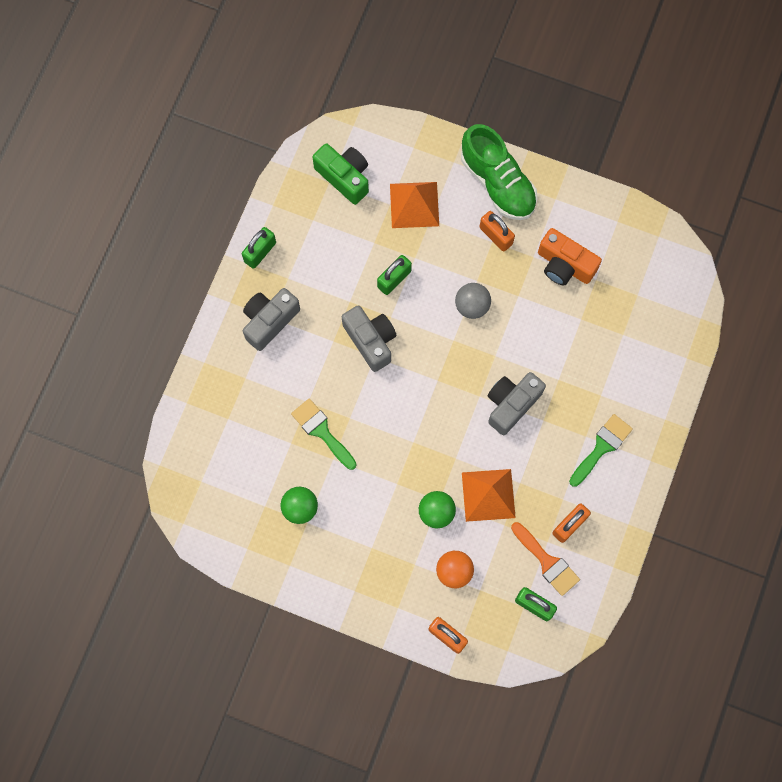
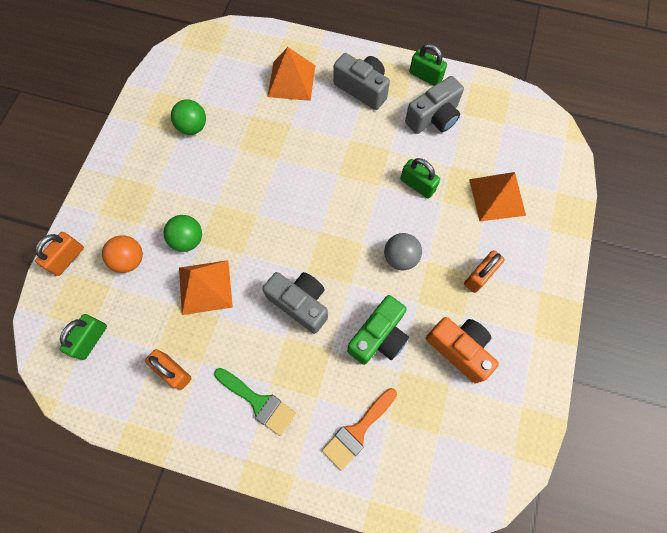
camera: 85 degrees right, 5 degrees down
(249, 397) = (291, 81): none -> orange pyramid
(322, 431) = (263, 138): green brush -> none
(344, 177) = (511, 135): green camera -> green camera (379, 336)
(371, 340) = (353, 170): grey camera -> grey camera (434, 118)
(497, 183) = (538, 274): green shoe -> none
(547, 561) = (135, 350): orange brush -> orange brush (357, 431)
(564, 265) = (459, 349): orange camera -> orange camera turned 105 degrees clockwise

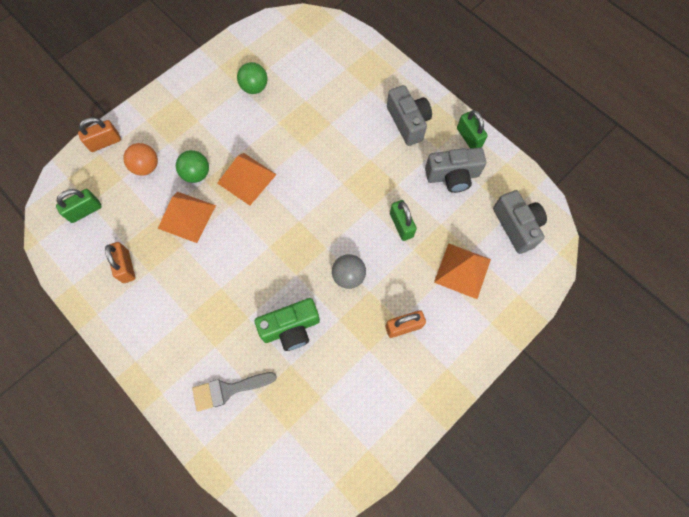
camera: 30 degrees right, 0 degrees up
(258, 402) = (171, 324): green brush -> none
(291, 81) = (354, 88): orange pyramid -> orange pyramid (246, 178)
(300, 303) = (248, 268): grey camera -> grey camera (516, 226)
(357, 431) = (228, 389): orange brush -> grey brush
(459, 349) = (348, 375): orange camera -> none

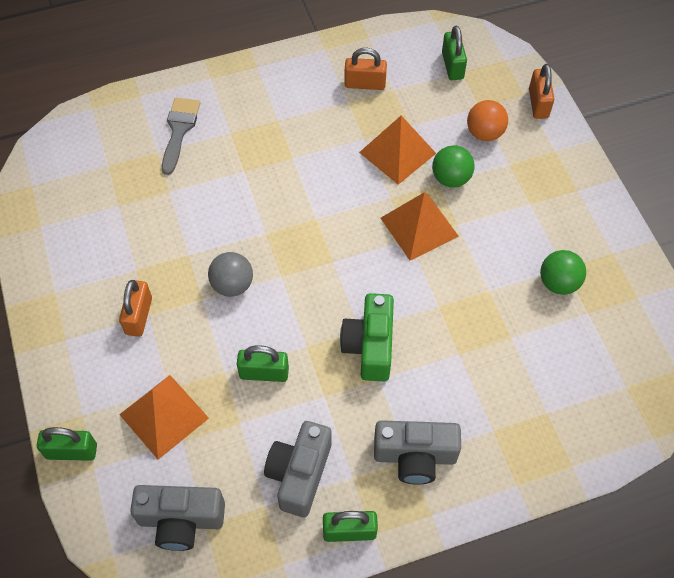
camera: 115 degrees right, 10 degrees down
(291, 328) = (207, 205): green camera -> green camera (370, 346)
(517, 314) = (72, 451): none -> green padlock

